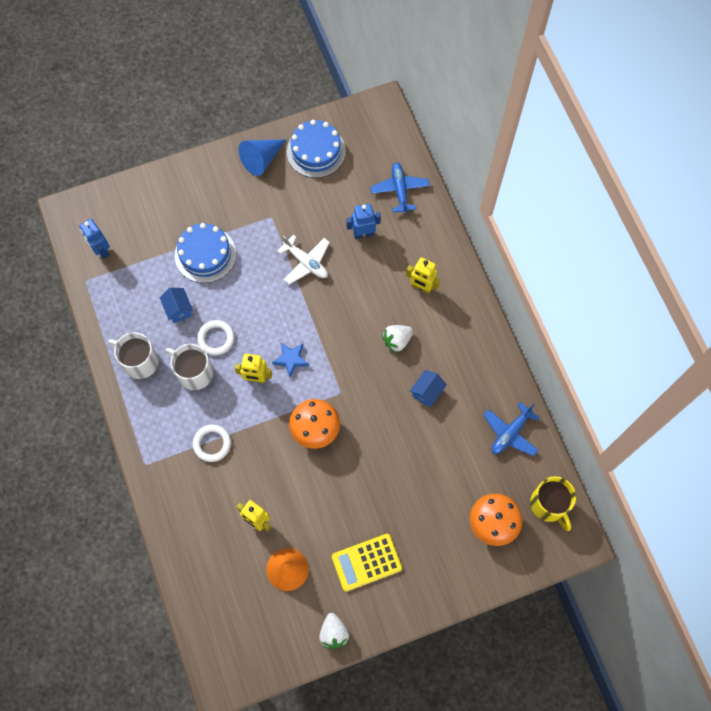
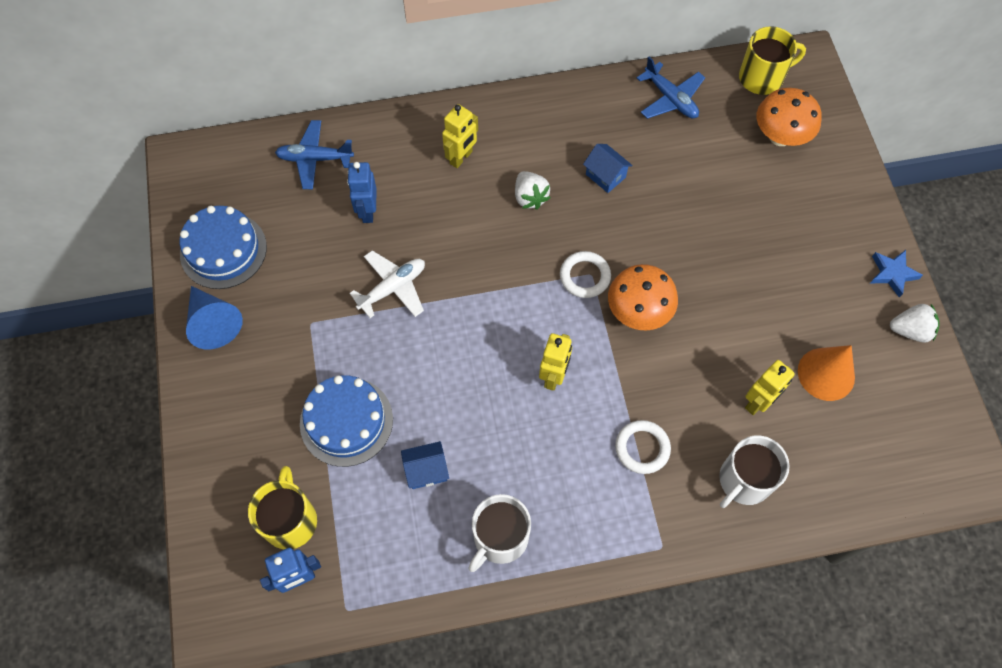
camera: 80 degrees left, 5 degrees down
(136, 237) = (290, 520): none -> yellow mug
(194, 372) = (531, 460): white mug -> white mug (744, 480)
(216, 338) = (483, 423): white ring -> white ring (585, 276)
(291, 359) = (533, 328): blue star -> blue star (892, 274)
(366, 562) = (821, 279): yellow calculator -> none

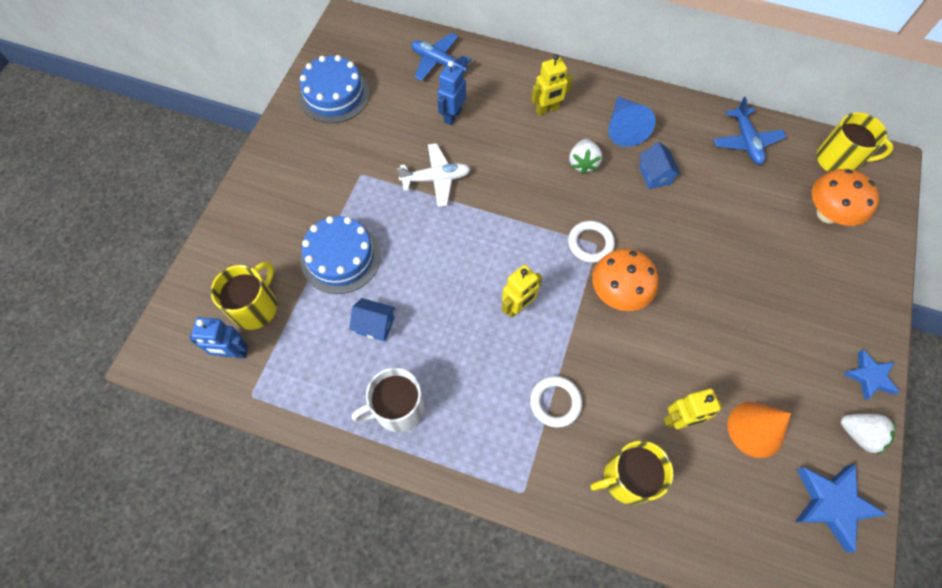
camera: 30 degrees right, 0 degrees up
(213, 323) = (295, 141): blue cone -> blue cone (624, 128)
(744, 480) = (627, 478): white mug -> yellow mug
(920, 404) = (832, 504): none -> blue star

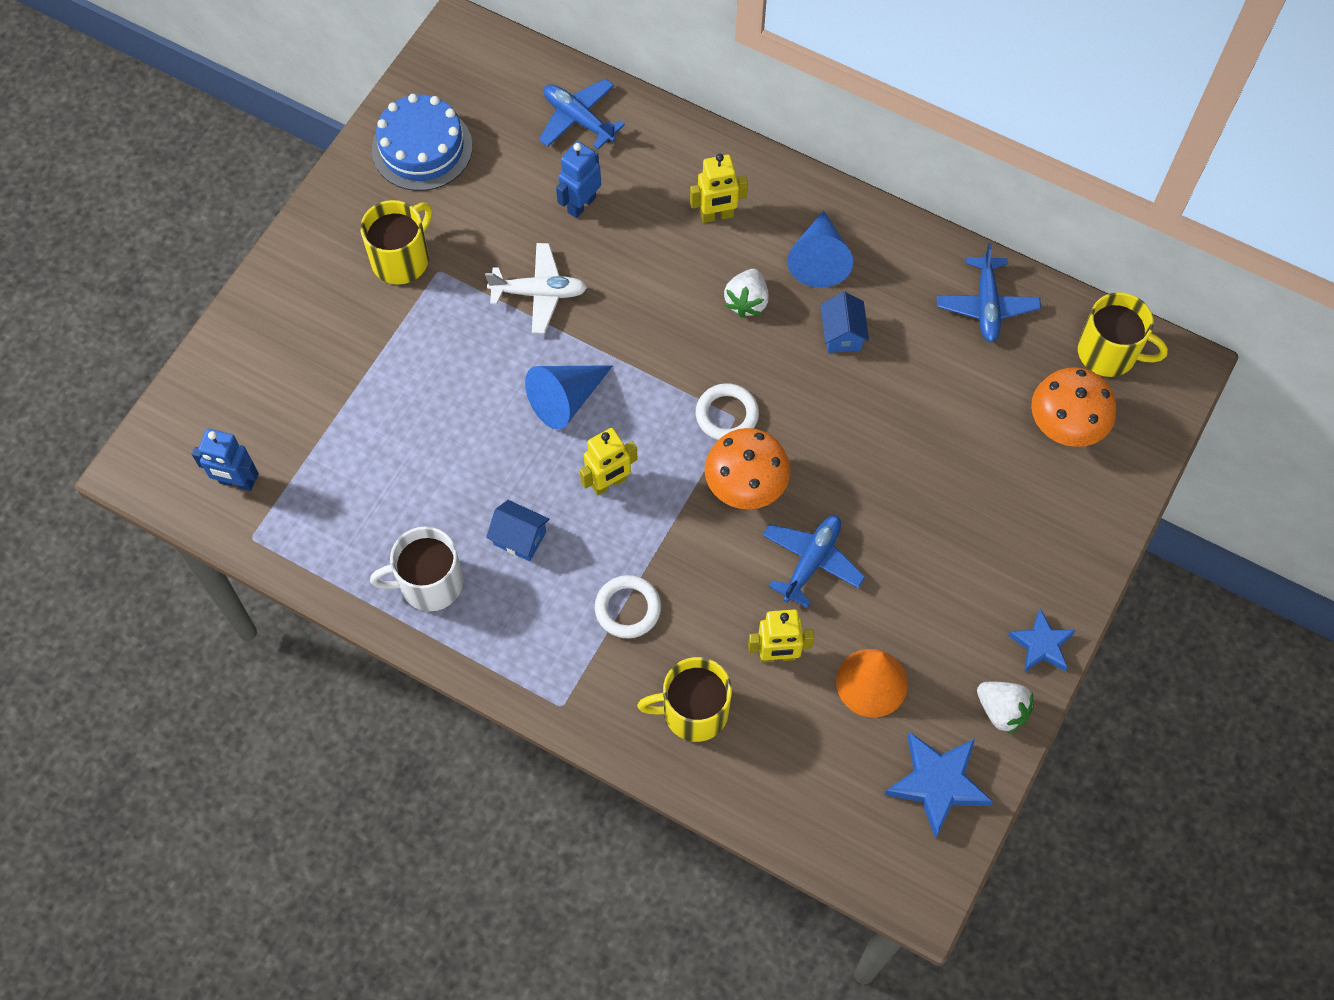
camera: 10 degrees right, 0 degrees up
(255, 307) = (272, 429): yellow mug -> yellow mug (401, 259)
(341, 257) = (391, 381): blue cake -> none
(375, 325) = (420, 477): blue house -> blue house (520, 538)
(472, 250) = (566, 399): none -> blue cone
(682, 342) = (811, 562): none -> blue plane

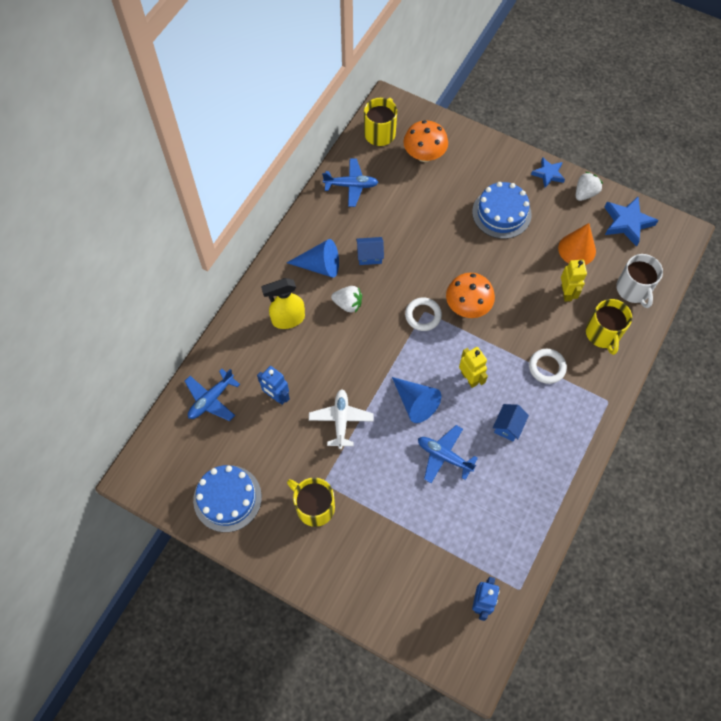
camera: 90 degrees left, 0 degrees up
(429, 583) = (541, 477): white mug -> white mug (633, 289)
(717, 215) = (288, 319): yellow robot -> yellow spray bottle
(811, 562) = (511, 275): blue plane -> blue plane (444, 456)
(944, 554) = (501, 213): none -> blue cake

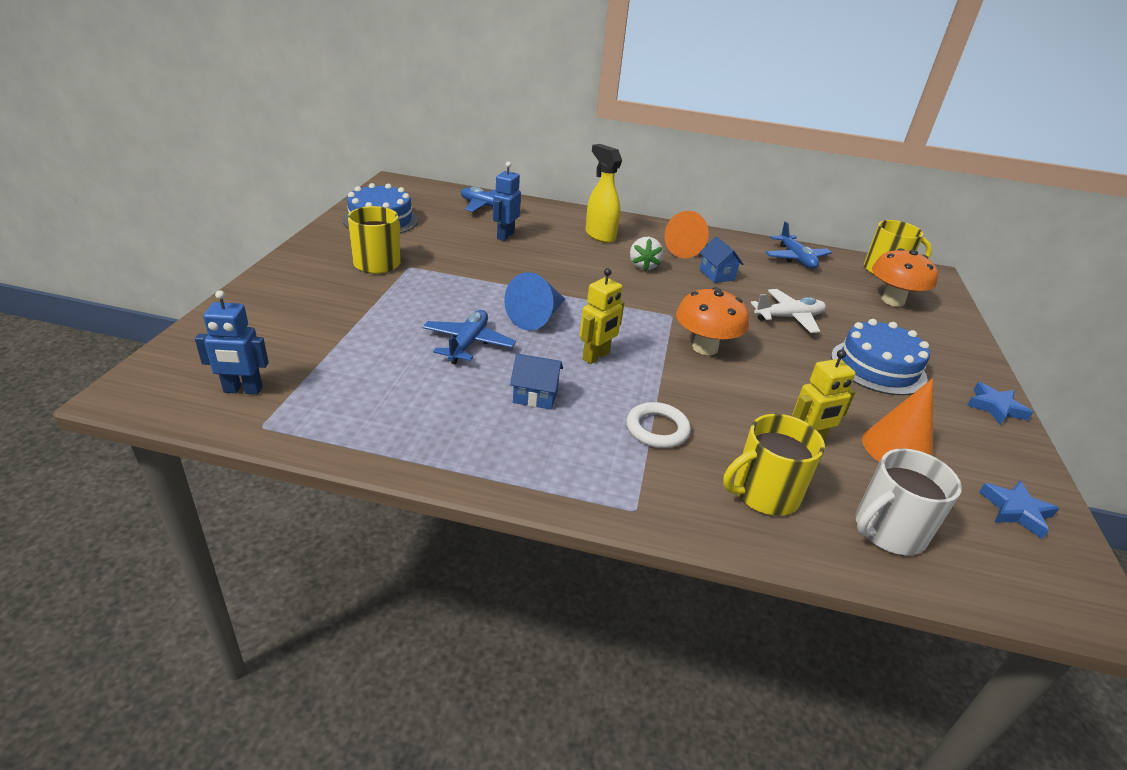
camera: 70 degrees right, 30 degrees down
(320, 266) = (678, 248): blue cone -> orange cone
(341, 420) = (492, 271): white plane -> white plane (789, 317)
(423, 315) = (665, 314): white ring -> none
(585, 193) = (1011, 451): white strawberry -> none
(627, 223) = (1016, 511): blue star -> blue star, size x0.64

